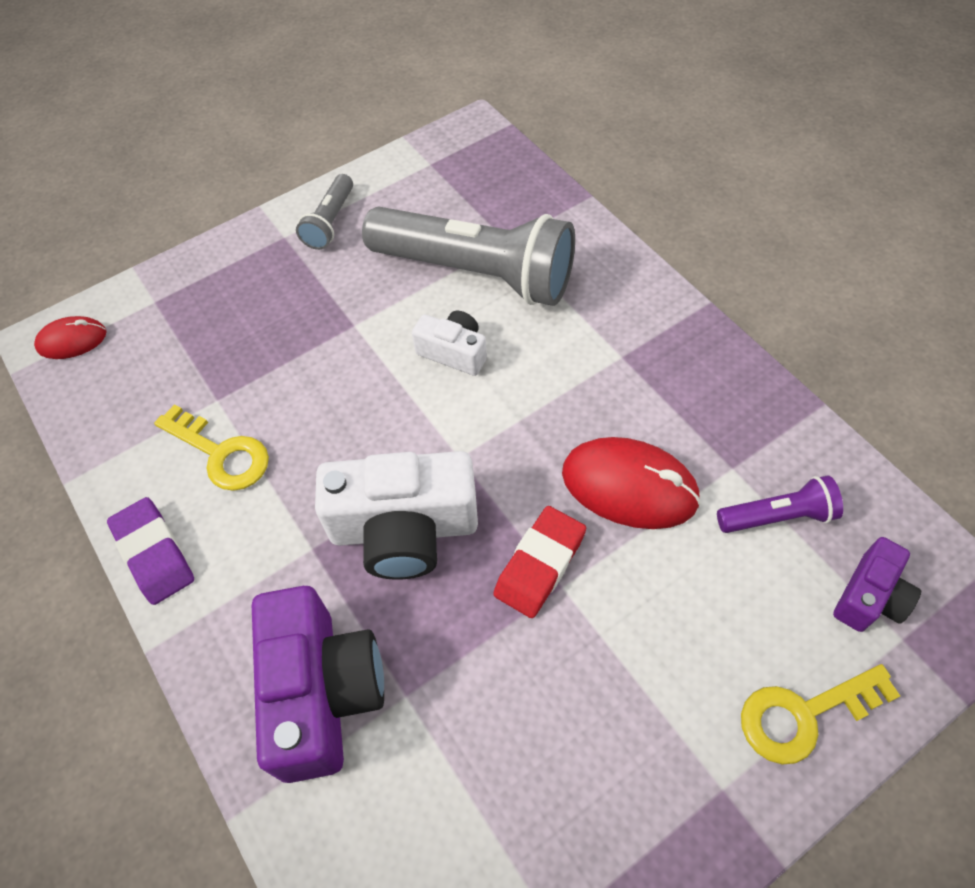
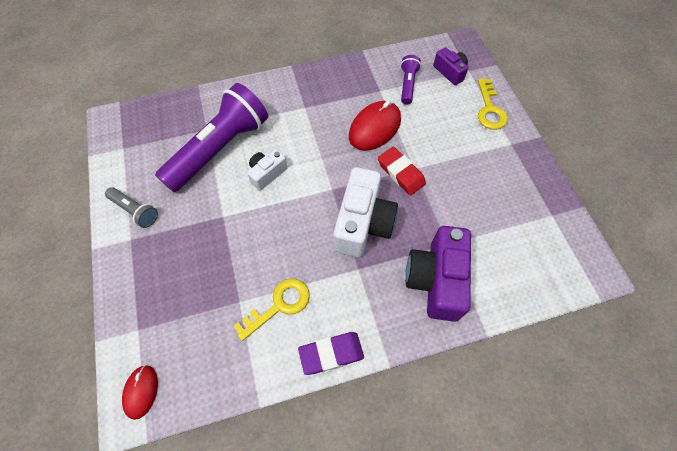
camera: 75 degrees left, 5 degrees up
(322, 691) = (436, 280): purple camera -> purple camera turned 90 degrees counterclockwise
(475, 273) = (219, 149): grey flashlight -> purple flashlight

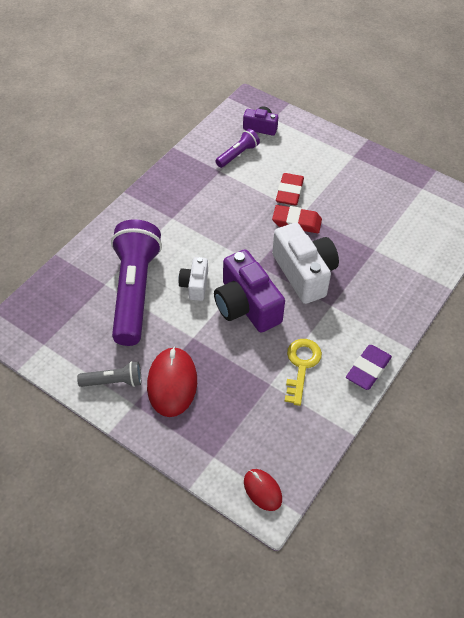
camera: 40 degrees left, 10 degrees down
(374, 128) = (244, 201): red mouse -> red mouse (172, 383)
(407, 85) = (237, 155): purple flashlight -> purple flashlight turned 75 degrees clockwise
(420, 143) = (289, 192): none -> red eraser
(436, 280) = (389, 277): purple camera -> purple camera (246, 305)
(489, 109) = (315, 139): yellow key -> none

